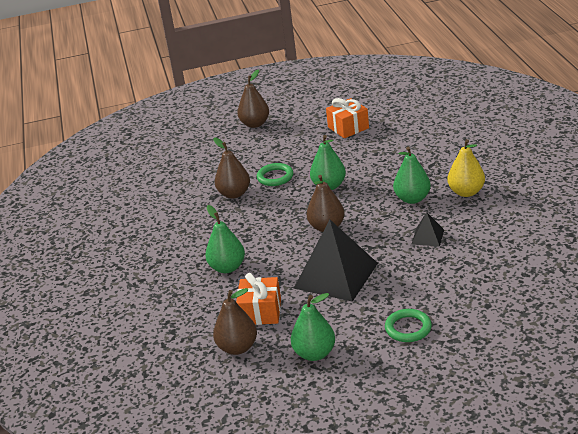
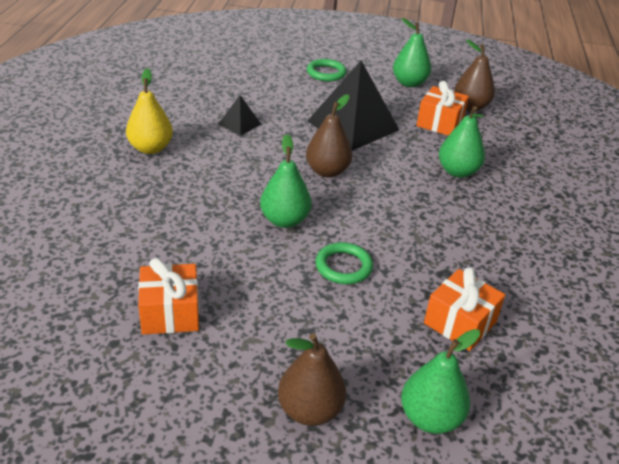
camera: 165 degrees left, 5 degrees up
(197, 176) = (460, 323): none -> orange gift
(234, 194) = (413, 263): brown pear -> none
(412, 199) = (210, 164): green pear -> green pear (430, 418)

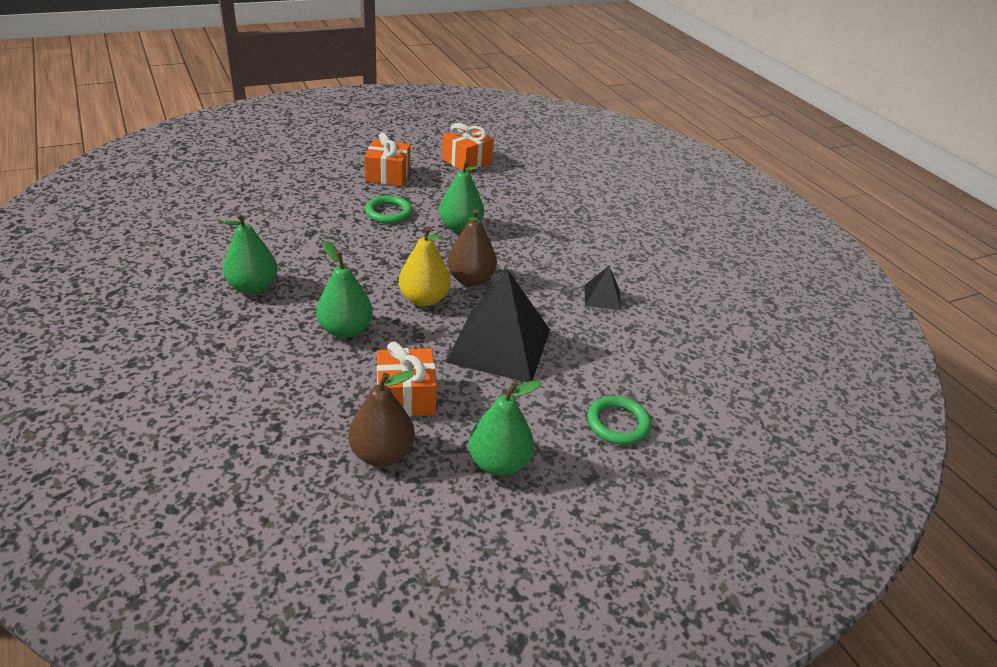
camera: 145 degrees right, 0 degrees up
(151, 148) = (630, 244): yellow pear -> yellow pear (424, 299)
(310, 410) = (350, 149): brown pear -> none
(430, 418) = (282, 162): green pear -> green pear (253, 287)
(460, 323) = (284, 206): orange gift -> orange gift (388, 175)

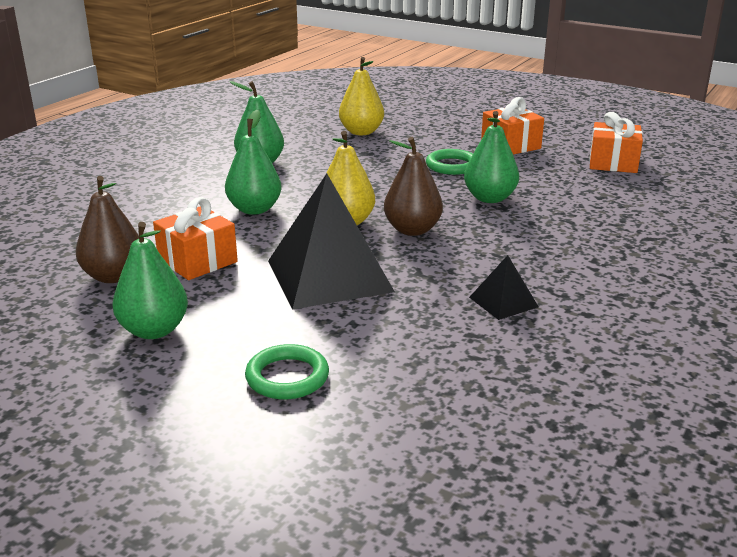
camera: 60 degrees right, 10 degrees down
(265, 214) = (361, 132): none -> yellow pear

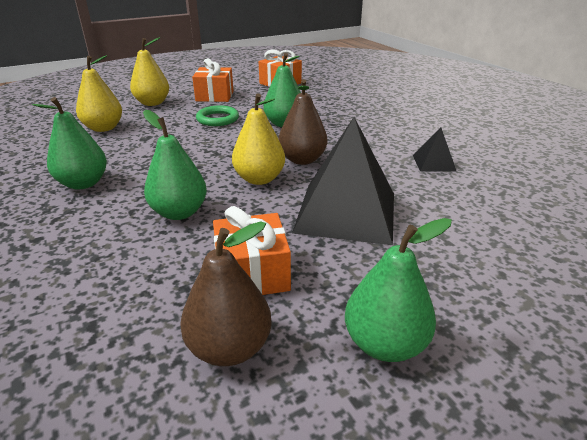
camera: 60 degrees left, 5 degrees up
(287, 377) = (509, 279): green ring -> none
(445, 128) = (152, 103): none -> yellow pear

